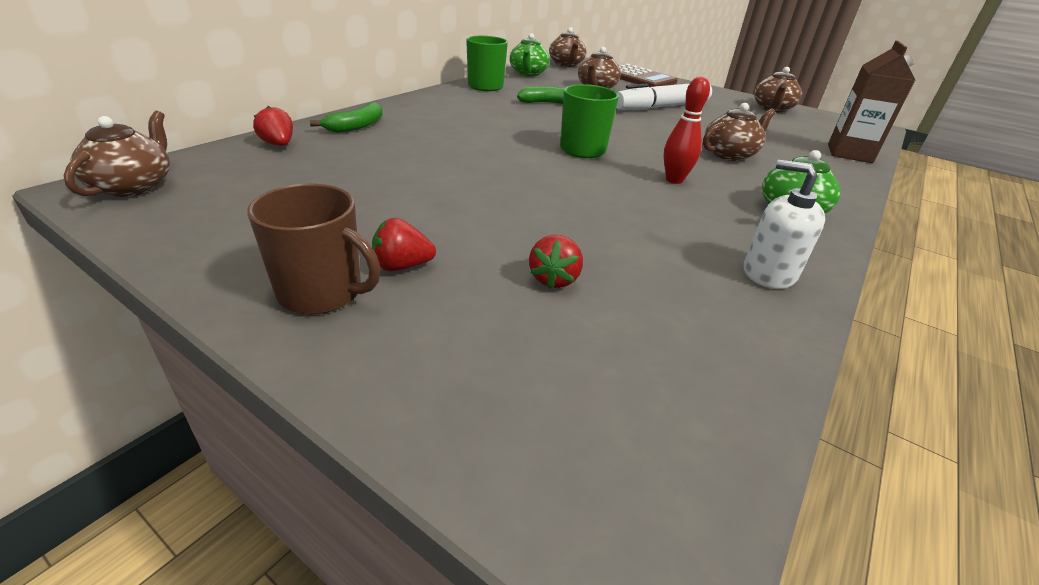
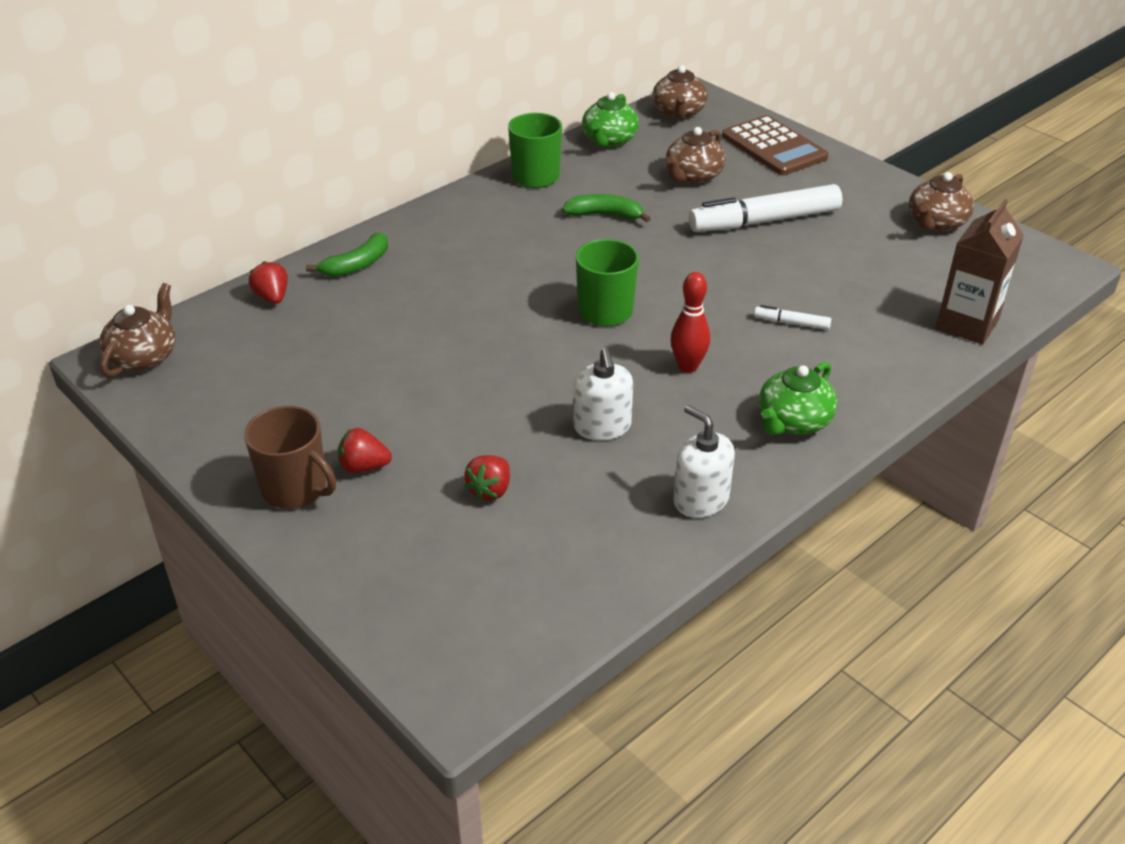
camera: 15 degrees right, 5 degrees up
(632, 221) = (602, 426): none -> white soap dispenser
(729, 154) = (791, 323): brown teapot -> white marker

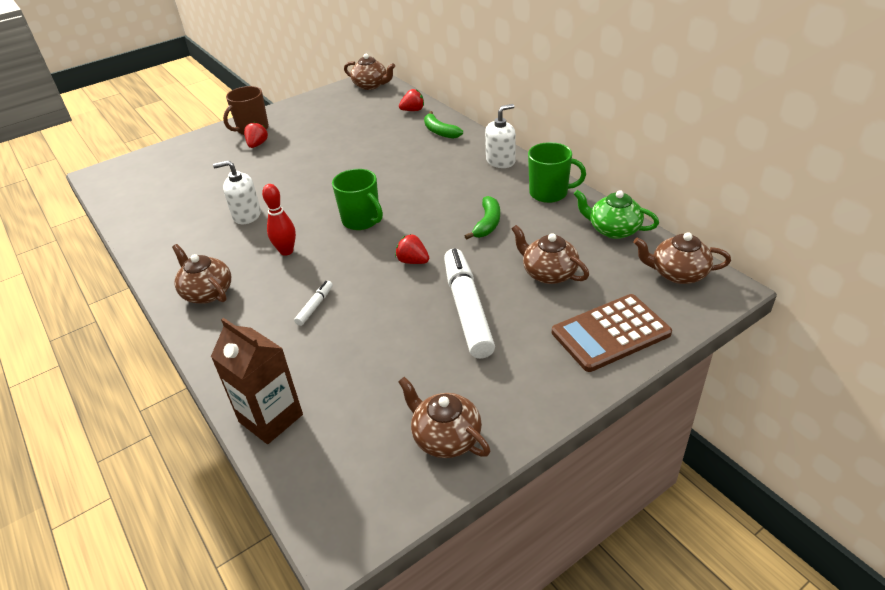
camera: 100 degrees right, 0 degrees up
(490, 490) = (218, 179): red strawberry -> red strawberry (413, 261)
(700, 499) = (165, 247): white soap dispenser -> white soap dispenser (500, 161)
(793, 422) = (207, 292): green teapot -> brown teapot

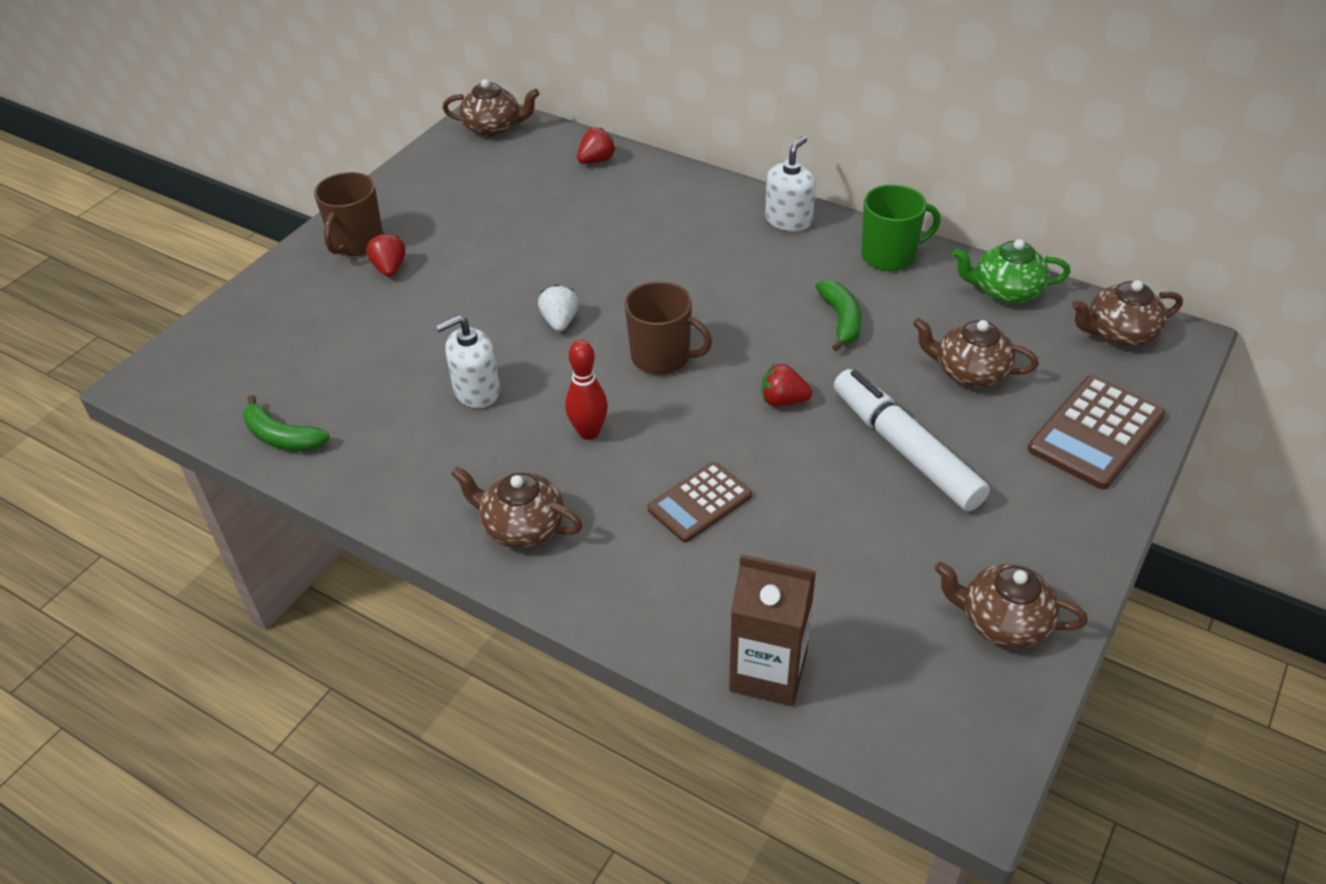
camera: 25 degrees left, 5 degrees up
(315, 306) = (699, 502): white marker -> brown calculator
(321, 189) = (560, 321): none -> white strawberry
(362, 220) = (662, 357): green mug -> brown mug
(440, 131) = (665, 189): green banana -> green banana (282, 437)

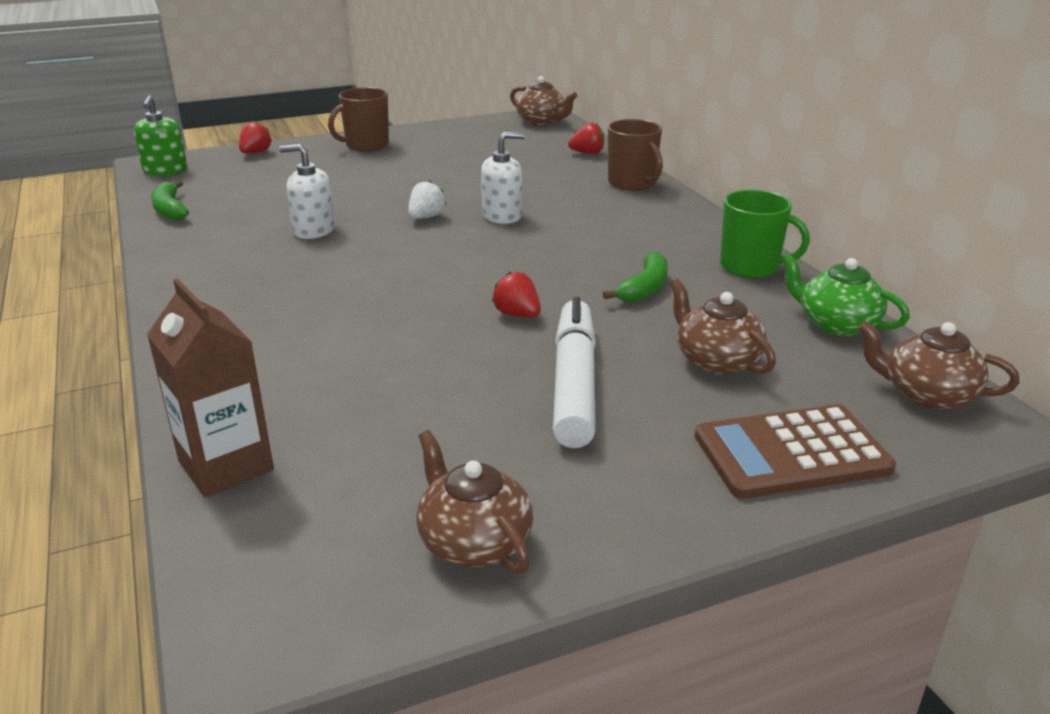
camera: 35 degrees right, 15 degrees down
(181, 384) = (165, 171): none -> green soap dispenser
(389, 268) = (364, 161): red strawberry -> red strawberry (255, 153)
(522, 527) = (218, 304): brown teapot -> none
(589, 432) = (346, 276): red bowling pin -> none
(662, 357) = (465, 258): brown mug -> brown mug (632, 183)
(699, 502) = (354, 344): brown calculator -> none
(788, 220) = (690, 221): white soap dispenser -> white soap dispenser (502, 216)

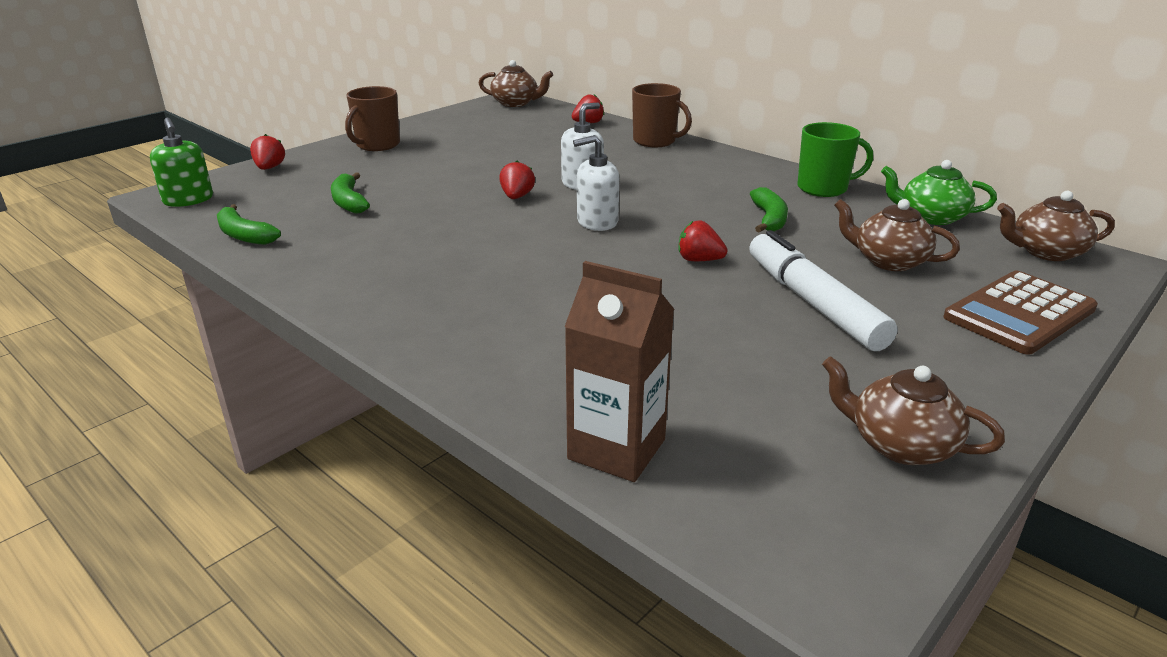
camera: 25 degrees left, 0 degrees up
(280, 195) = (348, 202): none -> green banana
(313, 230) = (424, 227): white soap dispenser -> white soap dispenser (597, 222)
(426, 217) = (517, 197): white strawberry -> red strawberry

